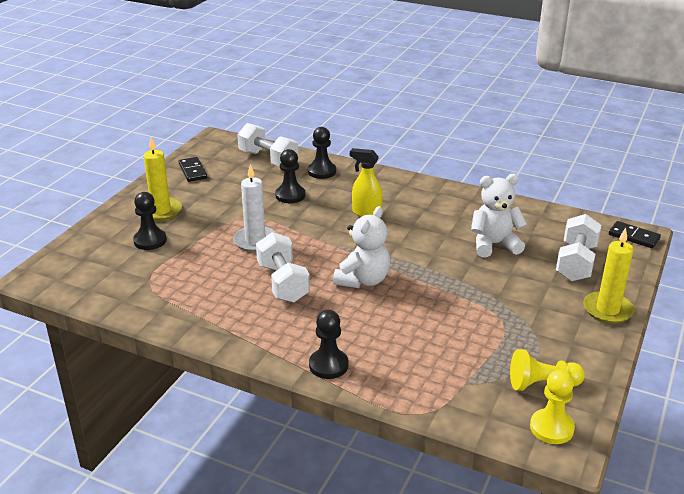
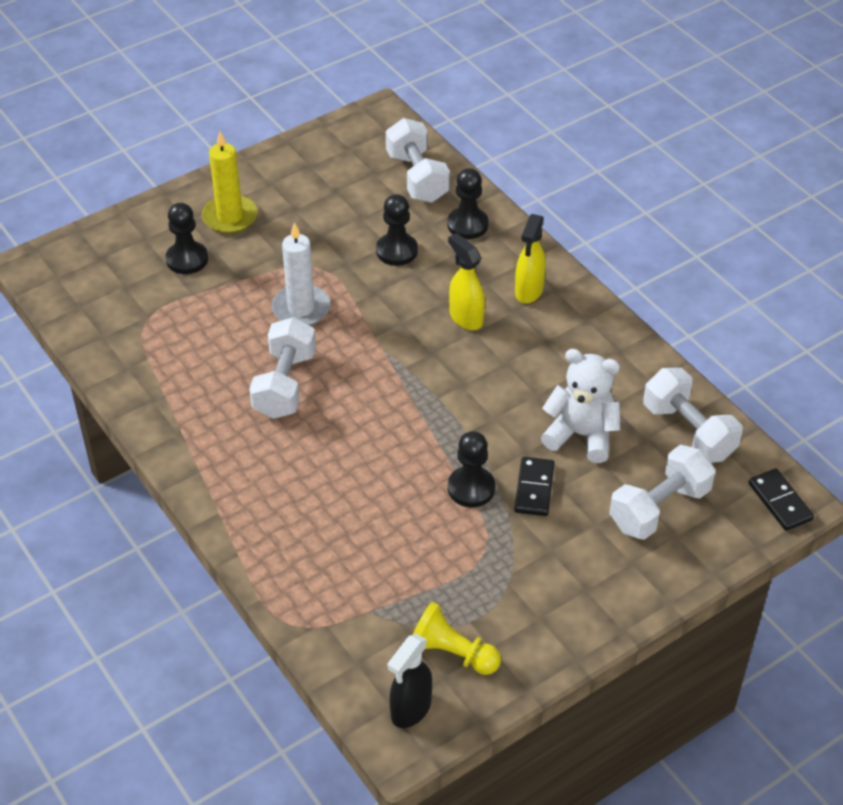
camera: 30 degrees right, 15 degrees up
(193, 171) = (311, 163): black domino -> black domino (534, 488)
(328, 365) = (246, 519): black pawn -> black pawn (471, 488)
(363, 280) = (376, 420): white teddy bear -> none
(390, 190) = (528, 291): none -> yellow spray bottle
(550, 223) = (688, 431): none -> white dumbbell
(551, 428) = (410, 710): yellow pawn -> black spray bottle
(607, 310) = (628, 593): yellow candle -> none

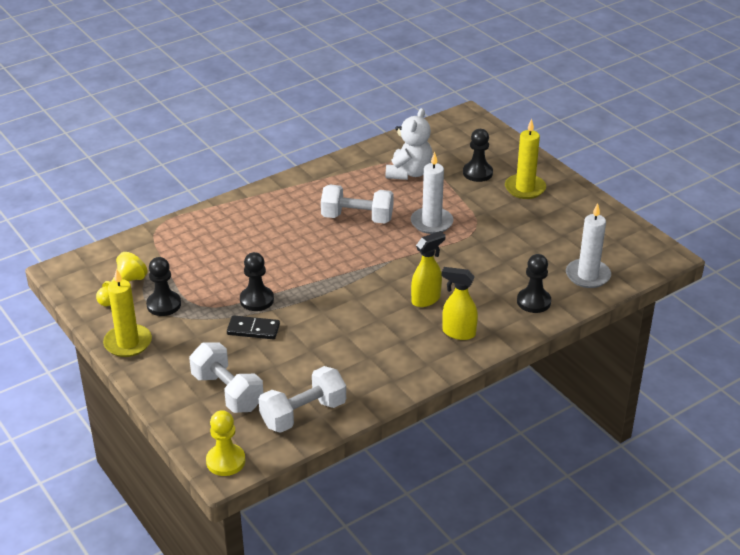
camera: 90 degrees right, 10 degrees down
(397, 251) = (498, 265): black pawn -> black pawn (164, 305)
(410, 710) = (84, 273): black spray bottle -> none
(417, 177) = (587, 275): white dumbbell -> white candle
(572, 629) = (128, 343): none -> yellow candle
(581, 435) = (303, 355): white teddy bear -> white teddy bear (409, 173)
(780, 501) = (225, 461): black domino -> yellow pawn

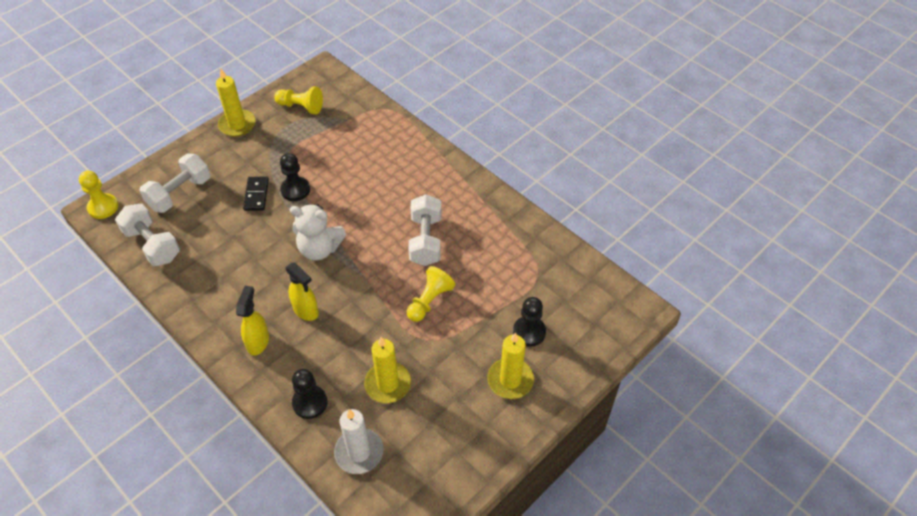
camera: 80 degrees right, 15 degrees up
(164, 305) = (284, 135): black pawn -> none
(409, 173) = (513, 271): white teddy bear -> white teddy bear (319, 249)
(431, 223) = (429, 301): white candle -> yellow pawn
(519, 254) = (388, 384): none -> yellow candle

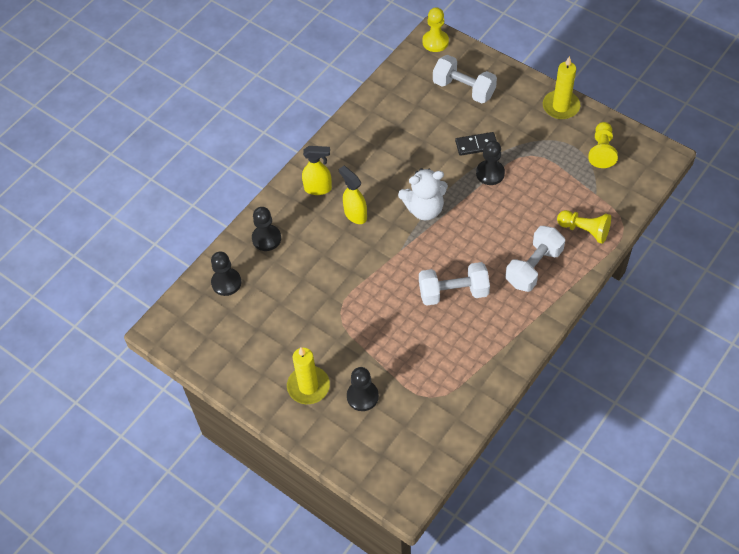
camera: 85 degrees right, 5 degrees up
(152, 245) = (403, 88): white dumbbell -> white dumbbell (533, 267)
(306, 311) = (355, 214): yellow spray bottle -> yellow spray bottle turned 105 degrees clockwise
(319, 249) = (424, 209): white teddy bear -> white teddy bear turned 105 degrees counterclockwise
(359, 452) = (226, 283): white candle -> black pawn
(388, 384) = (291, 291): yellow candle -> none
(429, 301) = (383, 307): yellow pawn -> yellow pawn (584, 230)

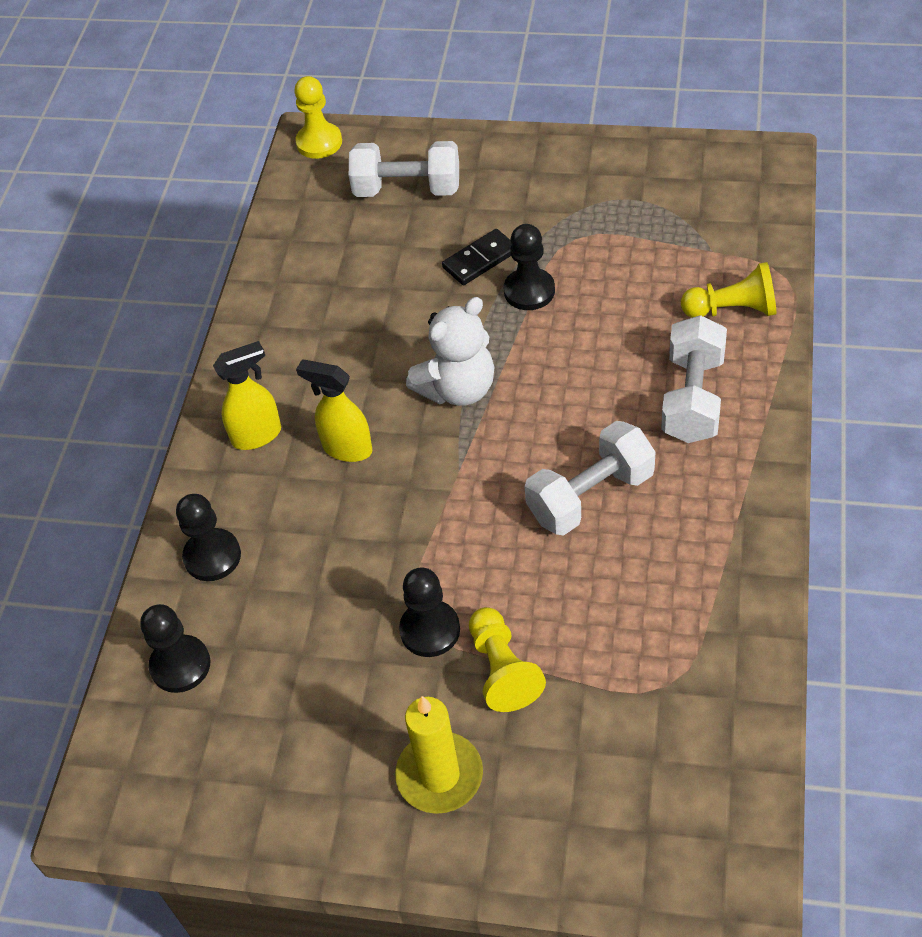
camera: 25 degrees left, 5 degrees down
(362, 396) = (547, 744): black pawn -> black pawn (430, 630)
(561, 106) = (574, 153): yellow candle -> none
(601, 151) = (678, 188): yellow pawn -> yellow pawn (502, 669)

